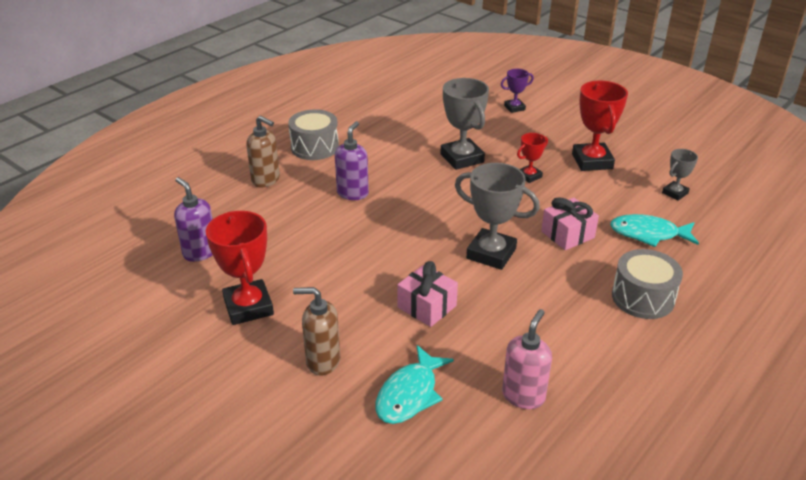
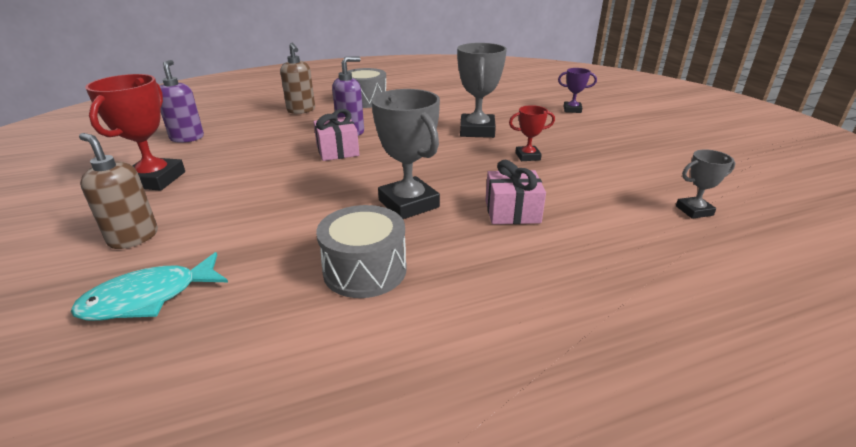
camera: 30 degrees right, 5 degrees down
(427, 306) = (285, 226): pink gift -> pink gift (337, 151)
(523, 396) = (249, 355): pink soap dispenser -> none
(592, 161) = (612, 161): red trophy -> none
(643, 298) = (537, 303): grey drum -> grey drum (365, 270)
(648, 234) = (616, 239): turquoise fish -> none

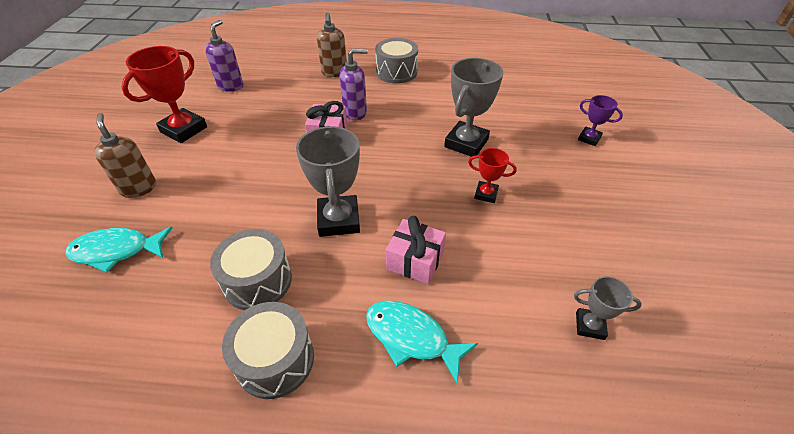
camera: 25 degrees right, 15 degrees up
(448, 323) = (275, 360): none -> grey drum
(565, 262) = (411, 337): none -> turquoise fish

